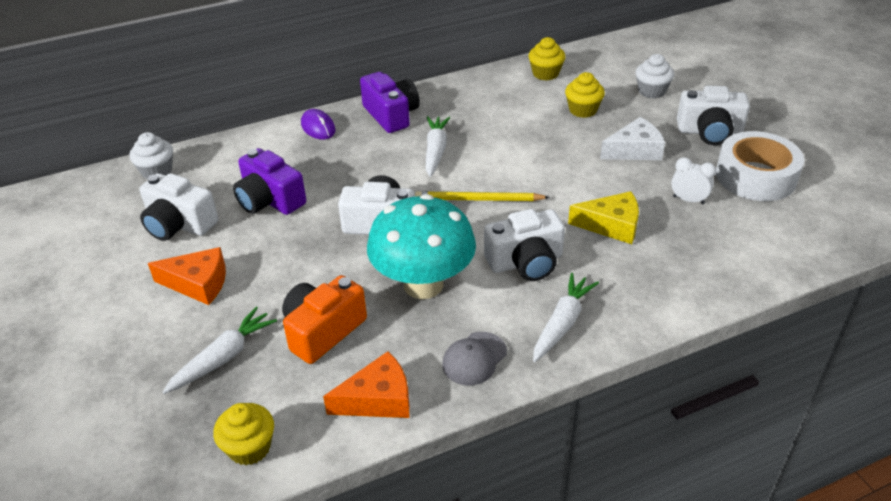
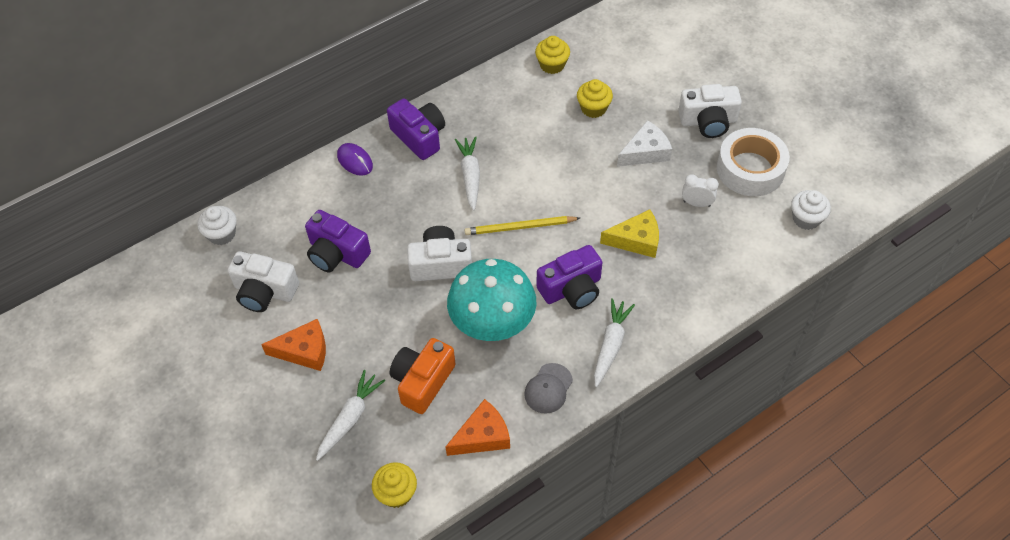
camera: 10 degrees left, 15 degrees up
(525, 262) = (571, 289): white camera -> purple camera
(651, 91) = (652, 76): white cupcake -> white cupcake (806, 219)

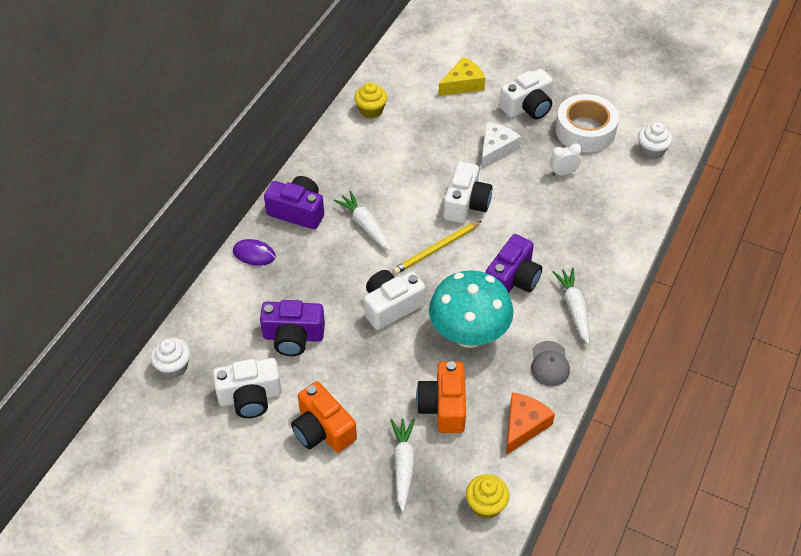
camera: 30 degrees left, 5 degrees down
(304, 351) = (323, 430): orange cheese -> orange camera
(578, 195) = (466, 204): none -> white camera
(593, 108) = (430, 132): yellow cupcake -> none
(636, 240) = (536, 220): yellow cheese -> yellow cheese (463, 84)

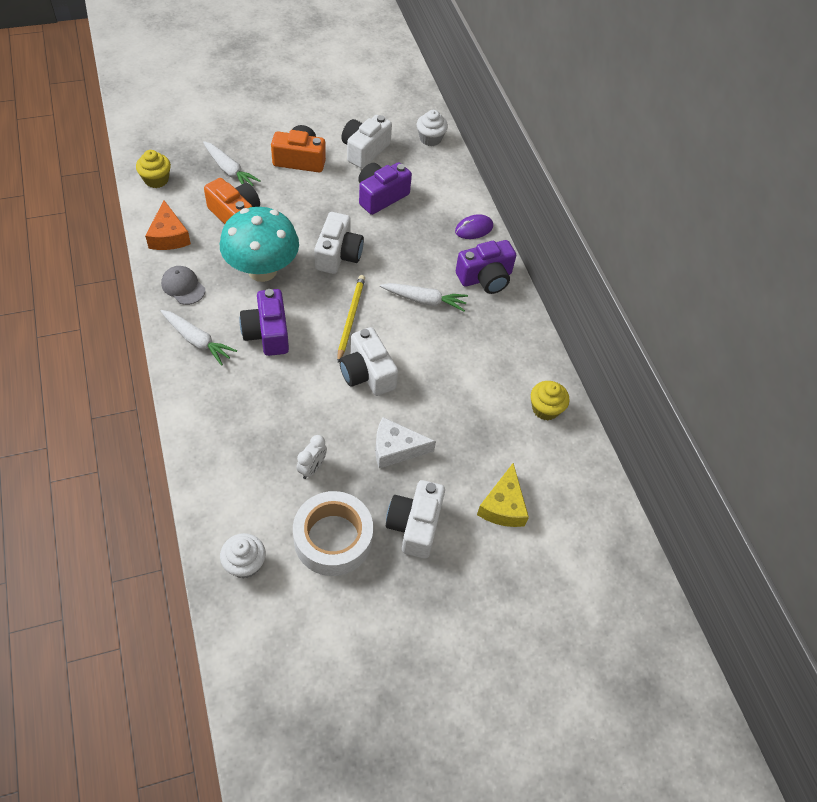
camera: 130 degrees right, 5 degrees up
(496, 149) = (396, 448): white cheese -> white cheese turned 105 degrees clockwise

